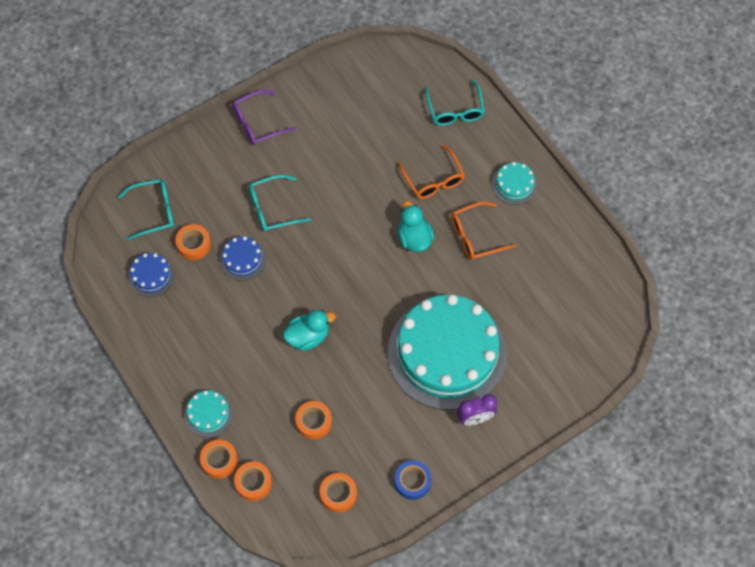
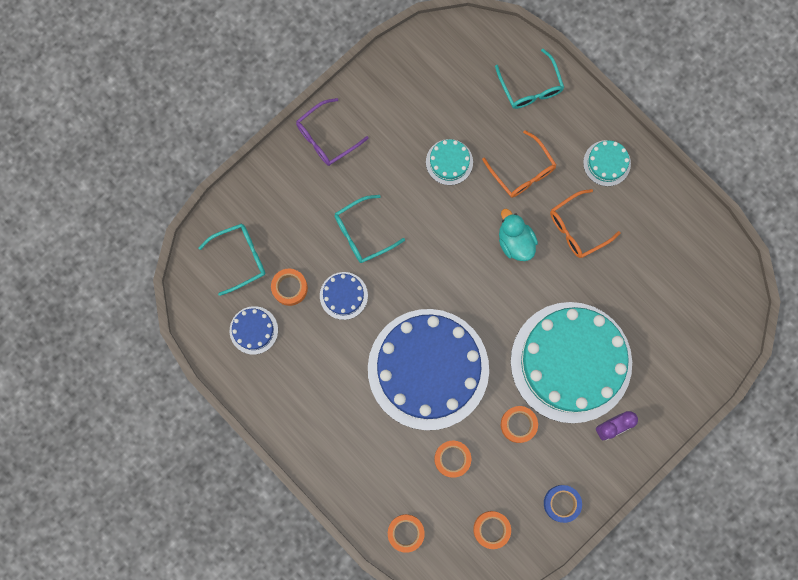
camera: 10 degrees left, 15 degrees up
(208, 414) = (345, 469): turquoise cake -> turquoise cake (449, 162)
(219, 461) = (367, 516): orange tape -> orange tape (518, 424)
(308, 336) = (428, 369): turquoise duck -> blue cake

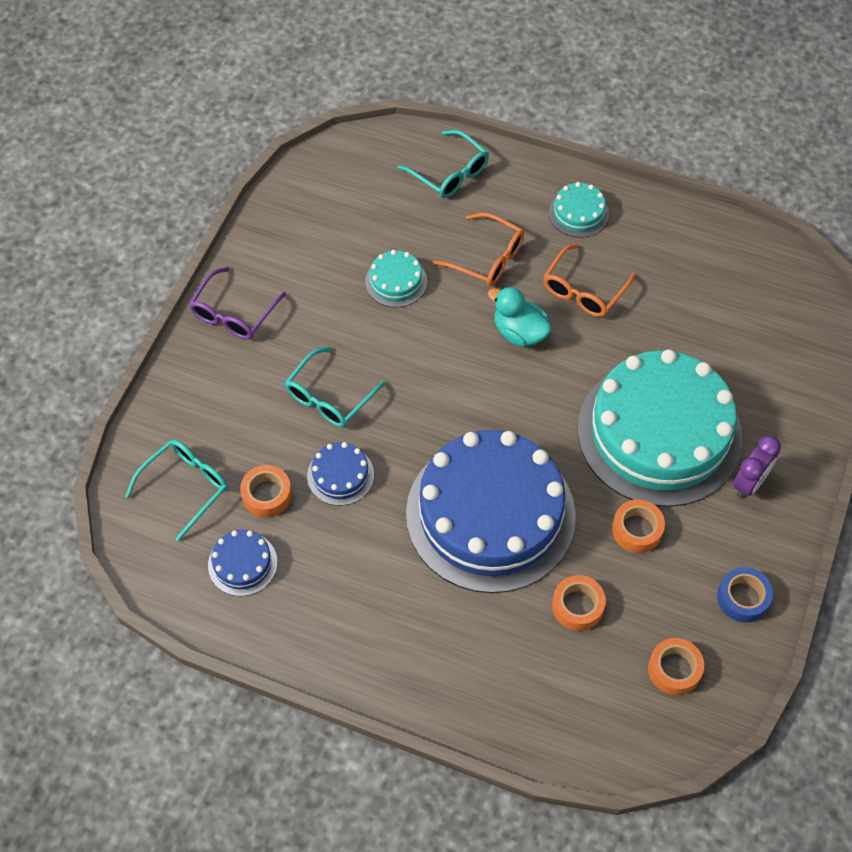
camera: 25 degrees left, 20 degrees down
(406, 532) = (567, 725): orange tape -> none

